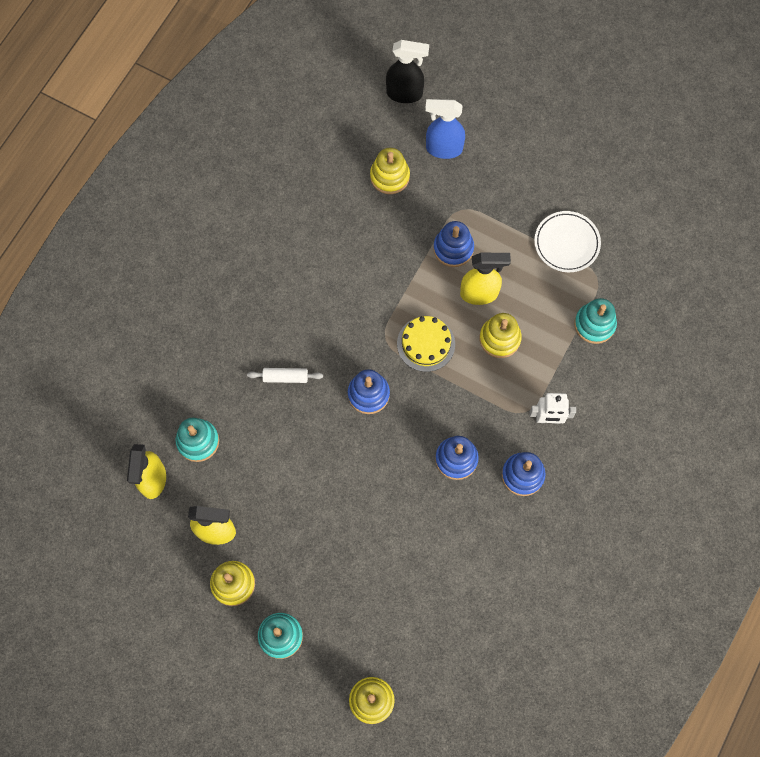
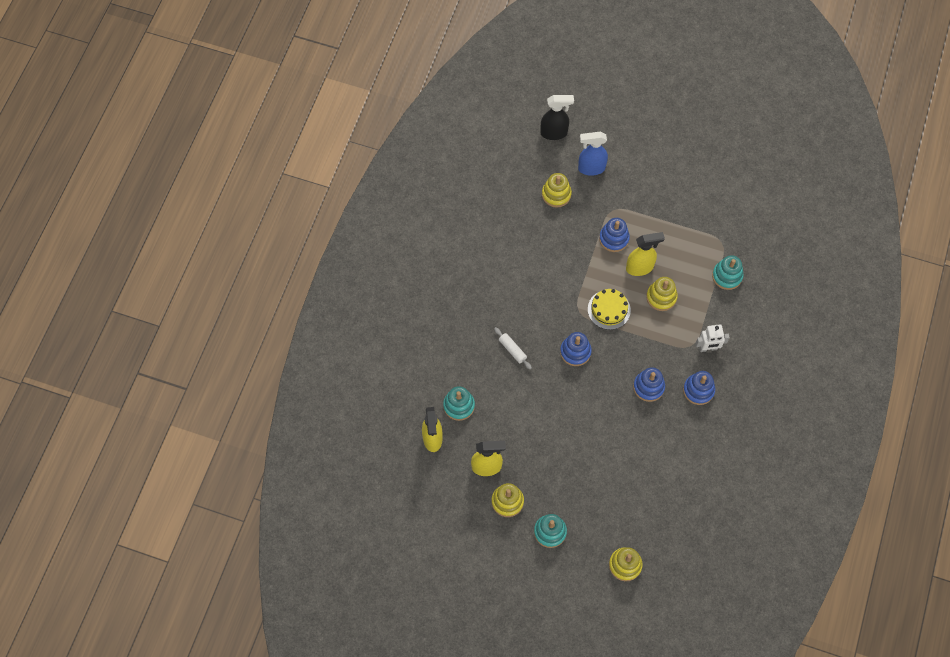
camera: 10 degrees left, 5 degrees down
(285, 377) = (512, 350): white rolling pin -> white rolling pin turned 60 degrees clockwise
(566, 243) = (694, 222): white plate -> none

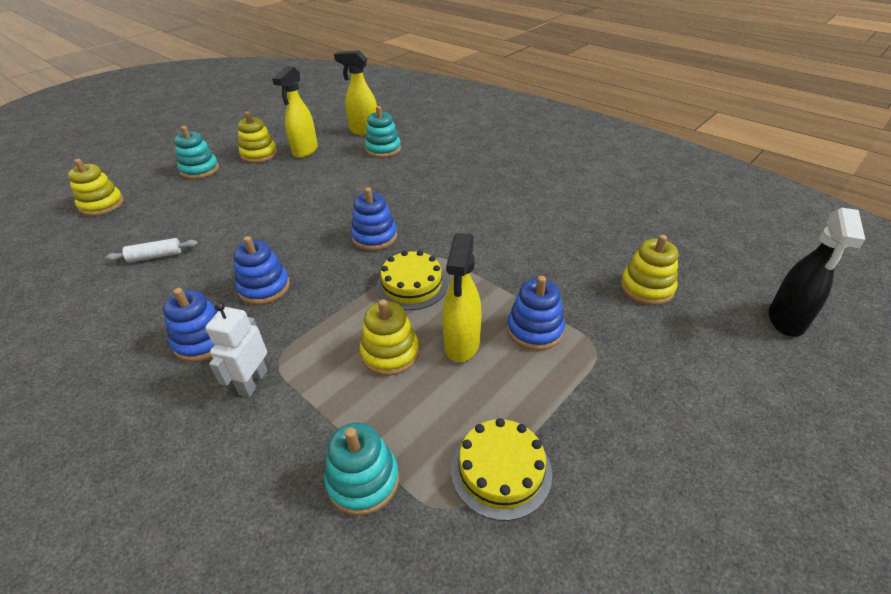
camera: 115 degrees right, 25 degrees down
(512, 350) = (417, 192): white rolling pin -> white rolling pin (155, 256)
(591, 168) = (698, 346): blue spray bottle -> none
(697, 230) = (501, 470): none -> yellow cake

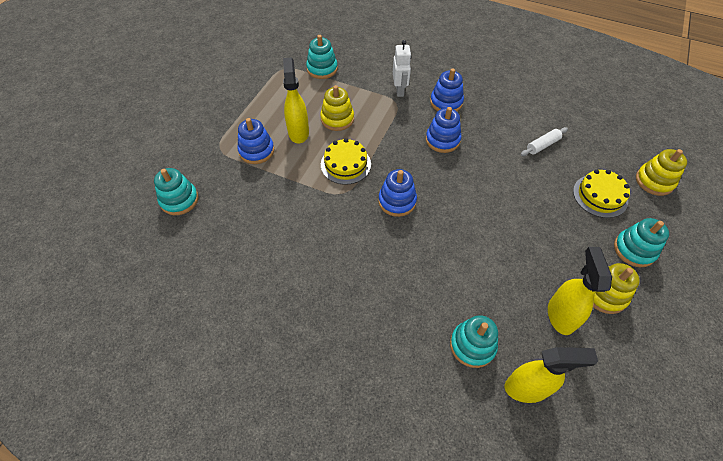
camera: 160 degrees right, 15 degrees up
(501, 470) = (265, 84): yellow cake -> yellow cake (600, 196)
(646, 288) = (179, 200): yellow stacking toy -> turquoise stacking toy
(786, 321) = (91, 194): black spray bottle -> none

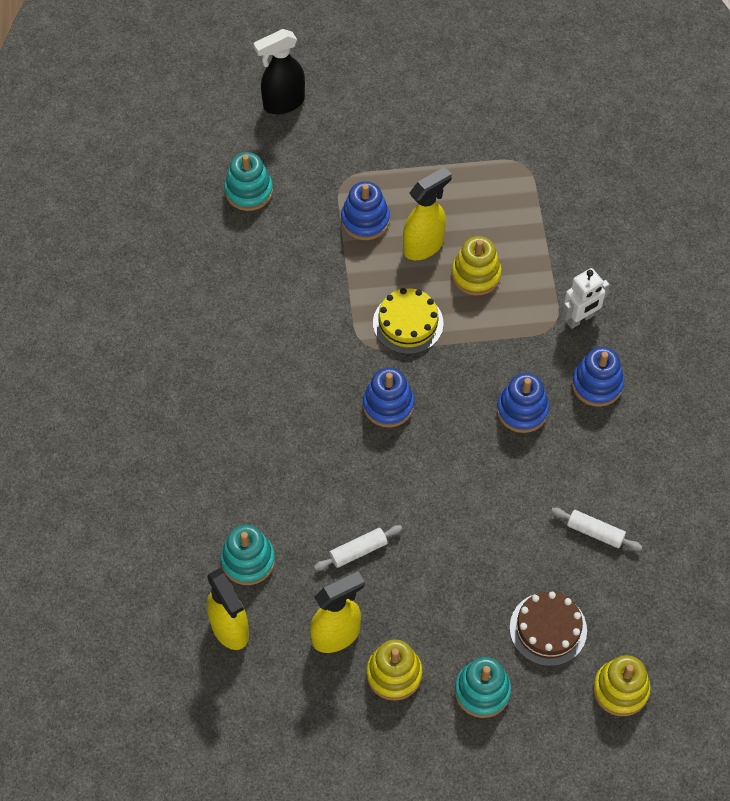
camera: 60 degrees right, 5 degrees up
(135, 151) = (283, 103): none -> black spray bottle
(322, 69) = (555, 207): turquoise stacking toy -> none
(498, 270) = (358, 551): none -> white rolling pin
(600, 196) = (548, 629): yellow cake -> brown cake

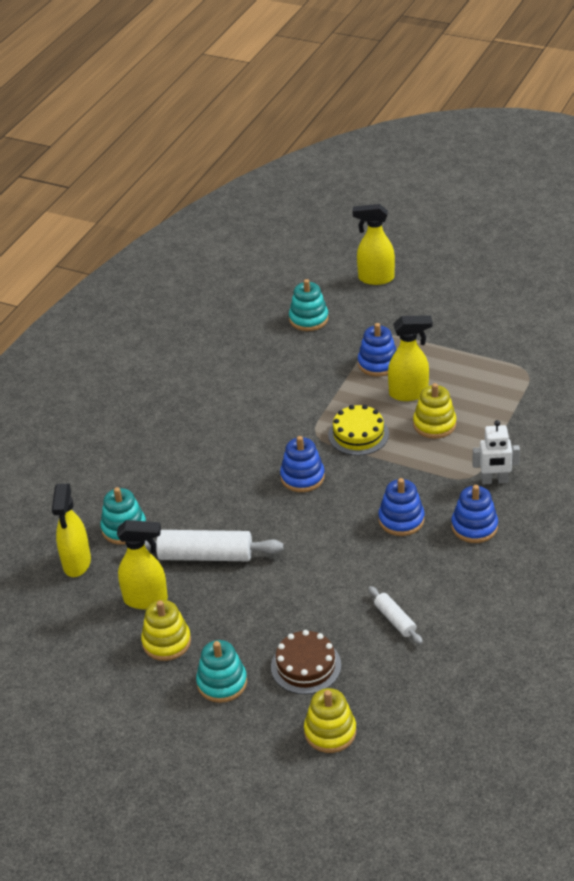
camera: 35 degrees right, 20 degrees down
(283, 103) = (375, 278): black spray bottle -> yellow spray bottle
(358, 551) = (205, 555): white rolling pin -> white rolling pin, size x1.88

